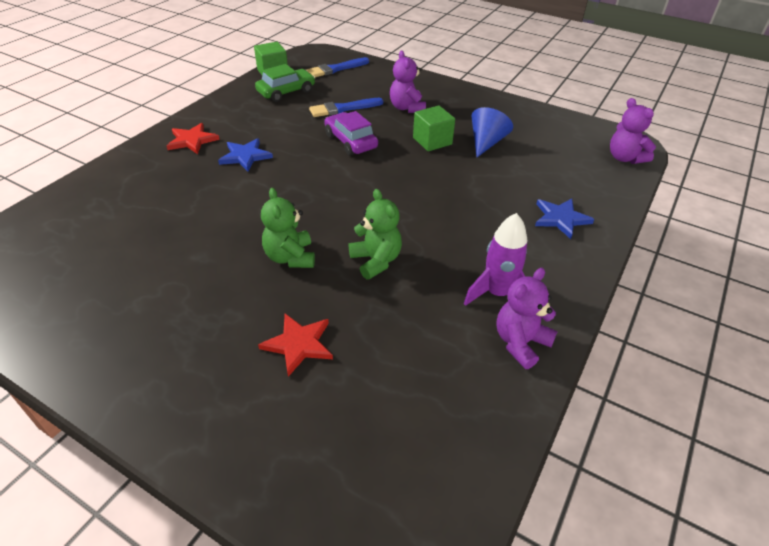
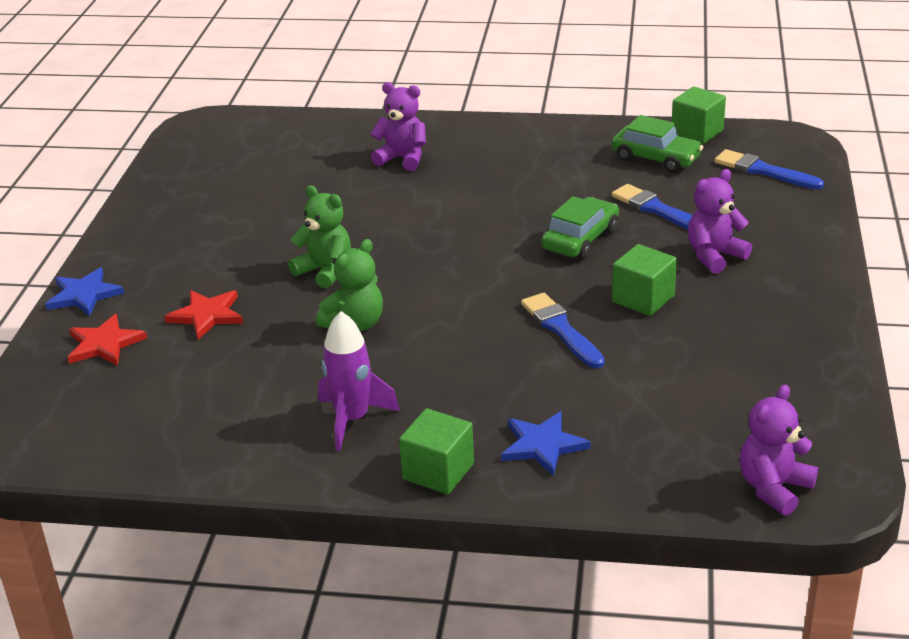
camera: 70 degrees right, 10 degrees down
(192, 140) = (484, 143): red star -> red star (104, 344)
(245, 156) = (481, 184): blue star -> blue star (84, 295)
(290, 257) = (325, 271): green teddy bear -> green teddy bear turned 75 degrees clockwise
(350, 141) = (580, 239): purple car -> green car
(444, 177) = (561, 329): none -> blue brush
(486, 142) = (685, 344): blue cone -> none
(520, 343) = (281, 451): purple teddy bear -> purple teddy bear (402, 159)
(572, 268) = (438, 471): none -> green cube

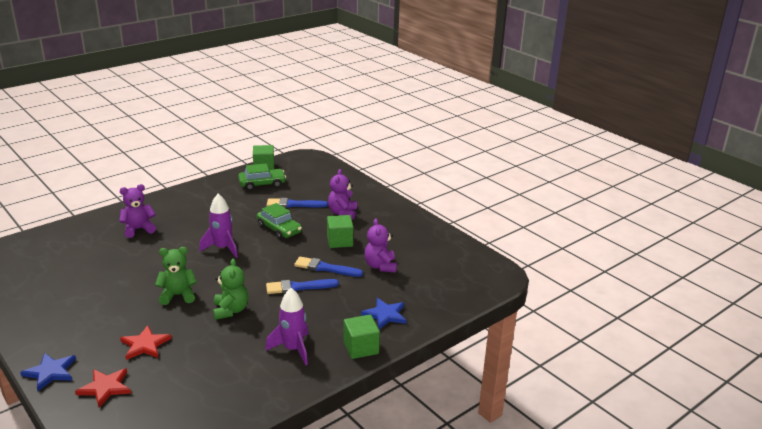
camera: 50 degrees left, 5 degrees down
(466, 232) = (222, 248): none -> purple rocket
(580, 239) = (279, 229): green car -> green car turned 150 degrees clockwise
(763, 171) = (313, 173): blue brush -> blue brush (298, 287)
(774, 488) = (482, 285): purple teddy bear -> purple teddy bear (380, 266)

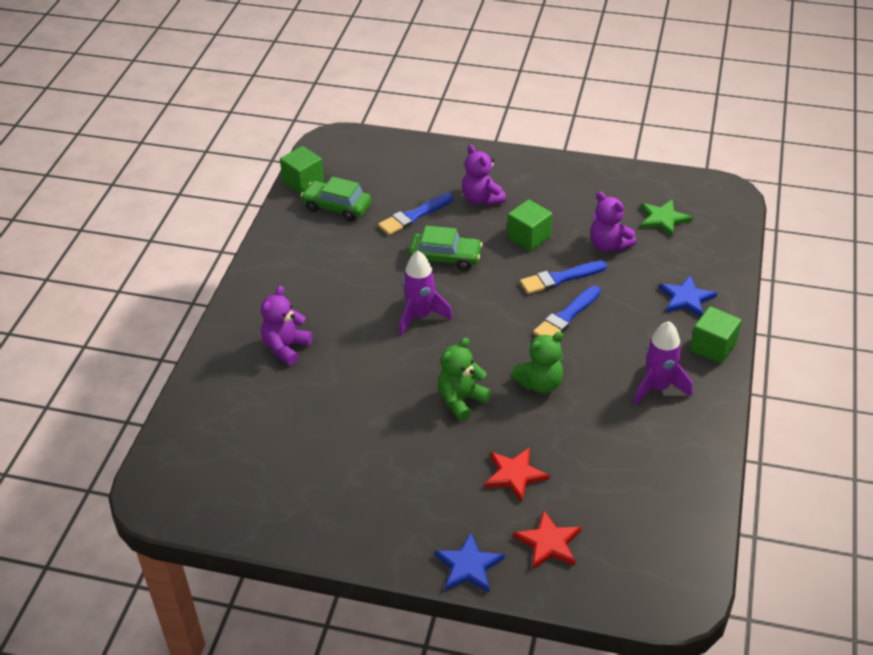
camera: 35 degrees left, 15 degrees up
(230, 310) = (540, 384): green teddy bear -> green teddy bear turned 105 degrees clockwise
(262, 184) = (337, 207): green car -> green car turned 105 degrees counterclockwise
(435, 269) = (663, 219): none -> green star

